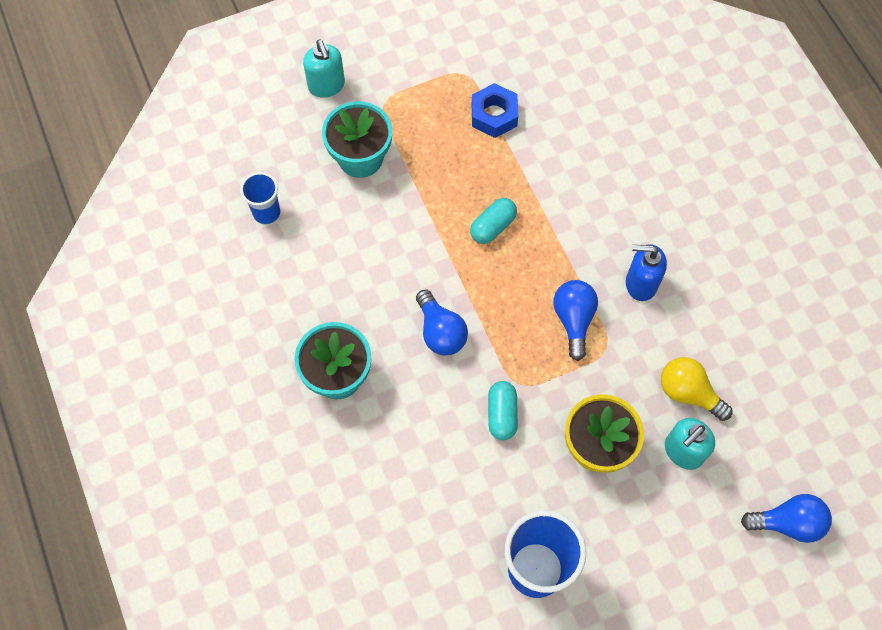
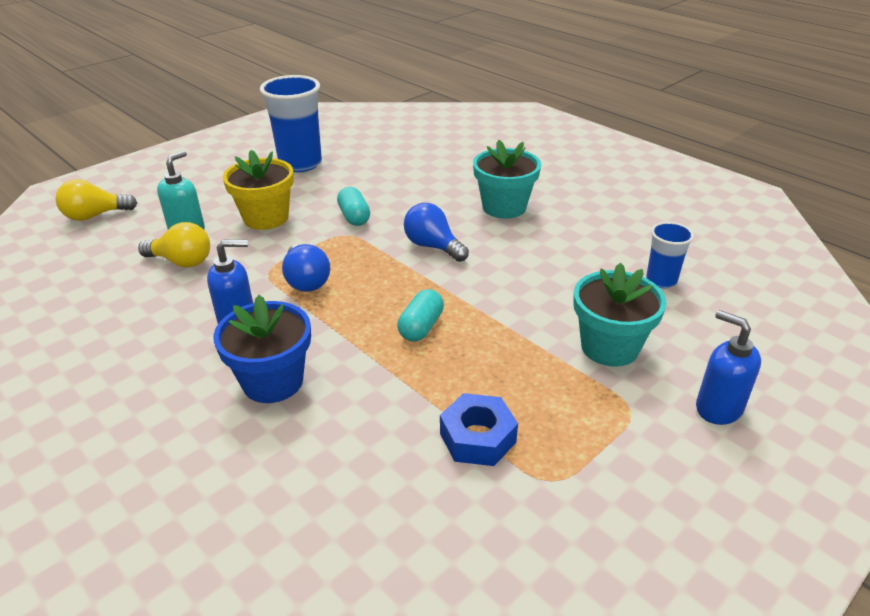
camera: 160 degrees right, 30 degrees down
(326, 86) = (718, 408): turquoise soap dispenser -> blue soap dispenser
(620, 207) = (273, 381): none -> blue flower pot
(787, 523) = (95, 216): blue light bulb -> yellow light bulb

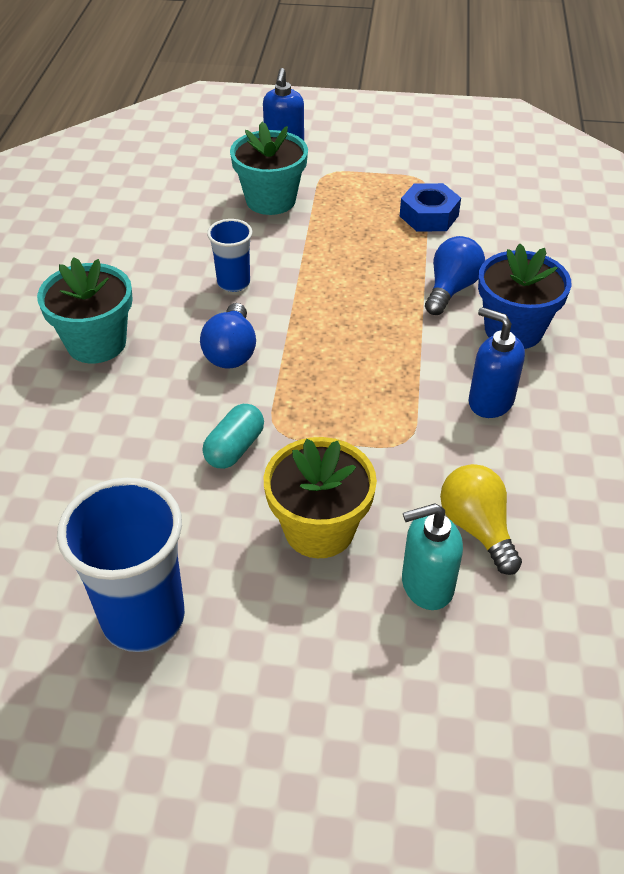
camera: 130 degrees left, 10 degrees up
(95, 216) = (521, 742): yellow light bulb -> none
(306, 281) = (385, 401): blue light bulb -> blue light bulb (451, 289)
(421, 327) = (358, 293): turquoise capsule -> none
(661, 280) = (149, 205): blue cup -> blue cup (233, 283)

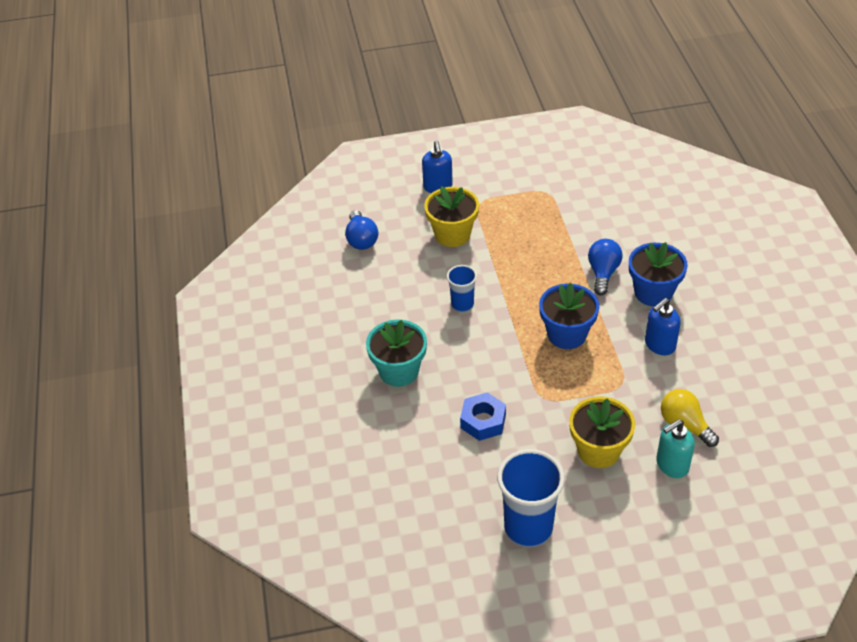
camera: 15 degrees left, 0 degrees up
(231, 352) = (488, 354): blue light bulb -> blue light bulb (361, 239)
(235, 448) = (524, 416): turquoise capsule -> none
(271, 200) = (452, 234): turquoise flower pot -> yellow flower pot
(358, 354) = (567, 334): none -> blue flower pot
(429, 216) = (564, 220): blue nut -> blue nut (483, 421)
(490, 401) = (659, 345): blue soap dispenser -> blue soap dispenser turned 60 degrees counterclockwise

